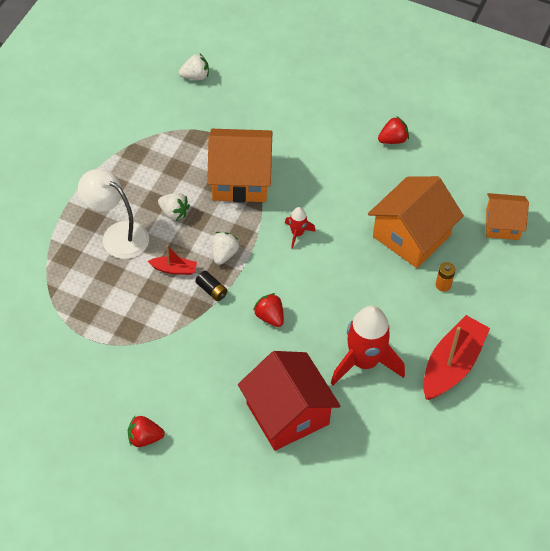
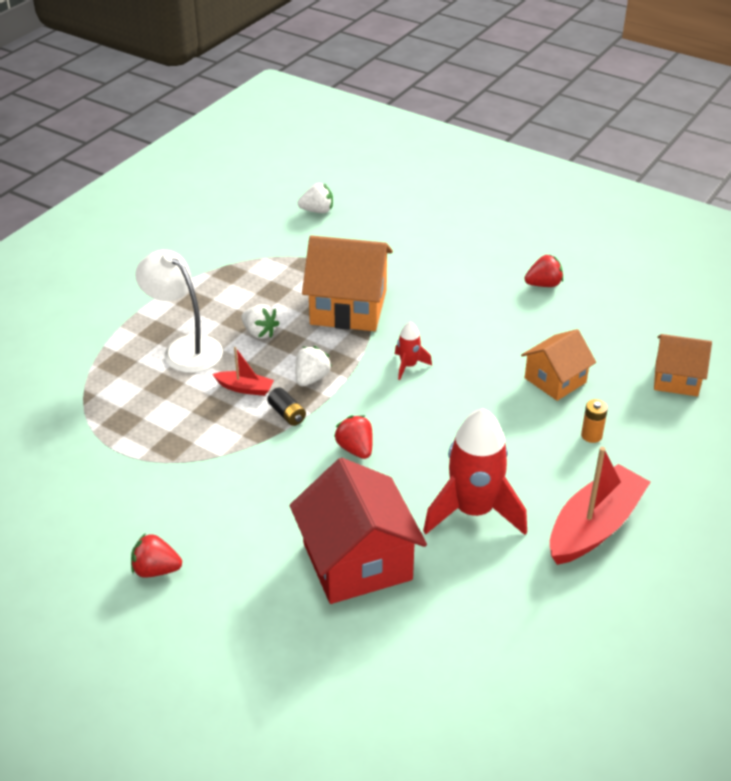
camera: 10 degrees right, 15 degrees down
(411, 236) = (555, 380): orange house -> orange house, size x0.61

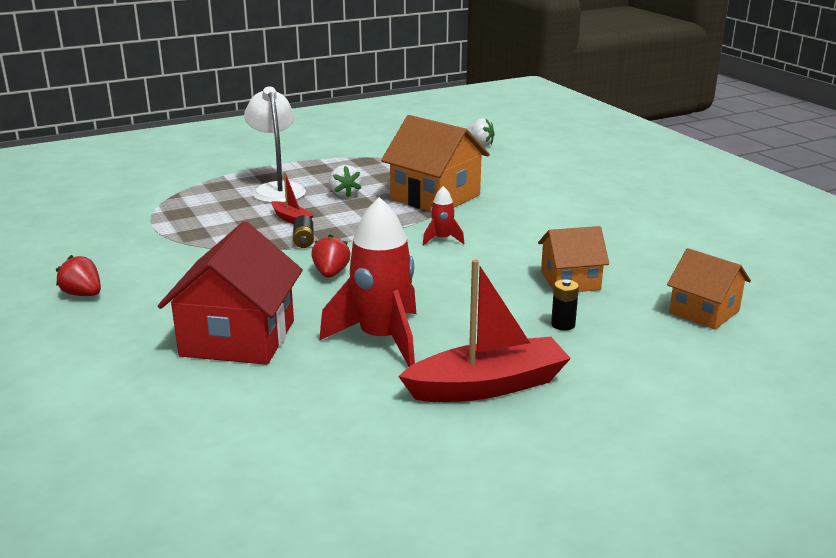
camera: 30 degrees right, 15 degrees down
(311, 378) = (350, 227): white strawberry -> none
(543, 284) = (632, 222): red strawberry -> none
(591, 435) = (563, 325): orange battery -> black battery

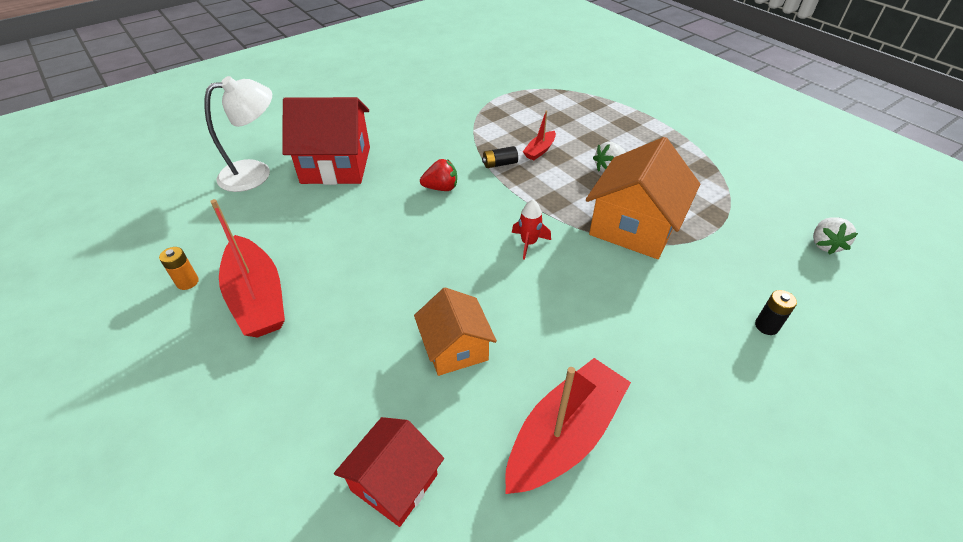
camera: 80 degrees right, 20 degrees up
(83, 294) = (392, 96): red strawberry -> none
(277, 189) = (600, 132): white lamp -> white lamp (256, 173)
(381, 339) = (333, 230): red rocket -> none
(447, 441) = (187, 282): none -> orange battery
(563, 325) = (359, 344): black battery -> black battery (766, 326)
(654, 249) = (564, 435): none -> red boat
(704, 312) = (394, 482): orange house -> red house

